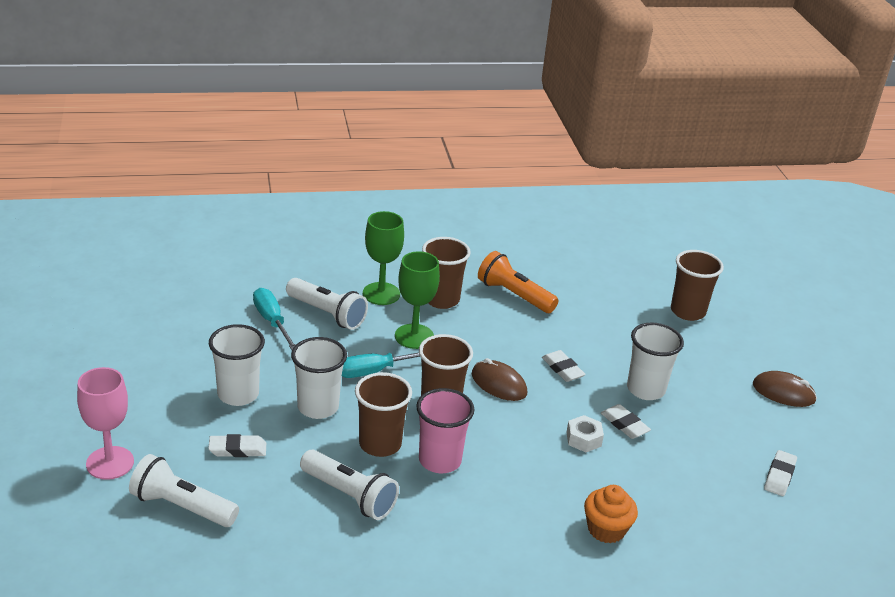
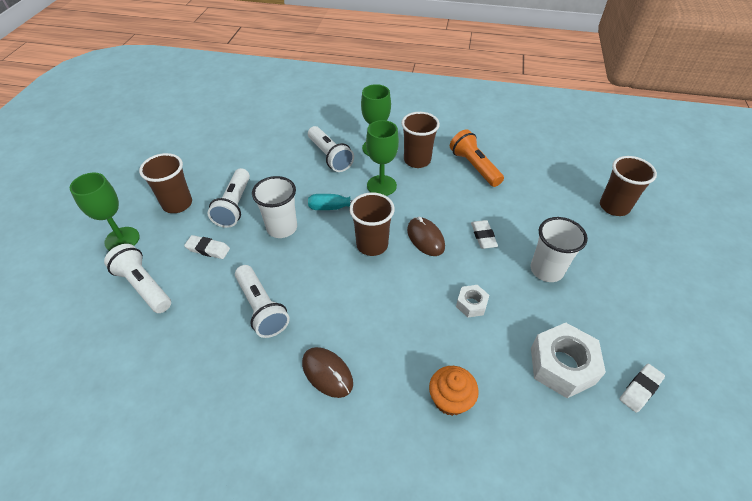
camera: 25 degrees right, 15 degrees up
(110, 463) = (122, 239): pink goblet -> green goblet
(238, 394) = (234, 206): white cup -> white flashlight
(272, 321) = (289, 155): turquoise screwdriver -> none
(380, 444) = (308, 269): brown cup -> brown cup (177, 204)
(440, 460) = (345, 295): pink cup -> none
(624, 425) = (513, 299): white eraser -> none
(700, 473) = (562, 365): none -> white nut
(783, 392) = (676, 302): brown mouse -> brown mouse (327, 373)

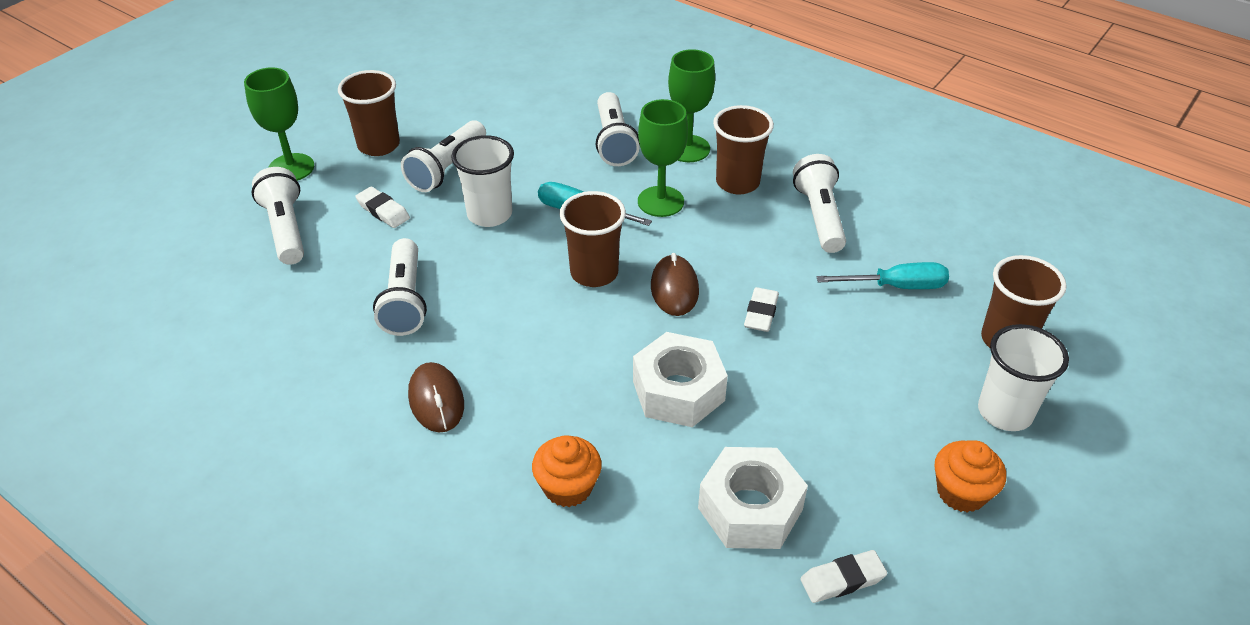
camera: 25 degrees right, 5 degrees down
(471, 304) = (678, 391): white nut -> white nut, size x1.91
(474, 167) = (819, 216): orange flashlight -> white flashlight
(541, 195) = (896, 286): none -> turquoise screwdriver
(546, 270) = (823, 387): white cup -> white cup (1005, 412)
(657, 305) = (961, 492): none -> orange cupcake

